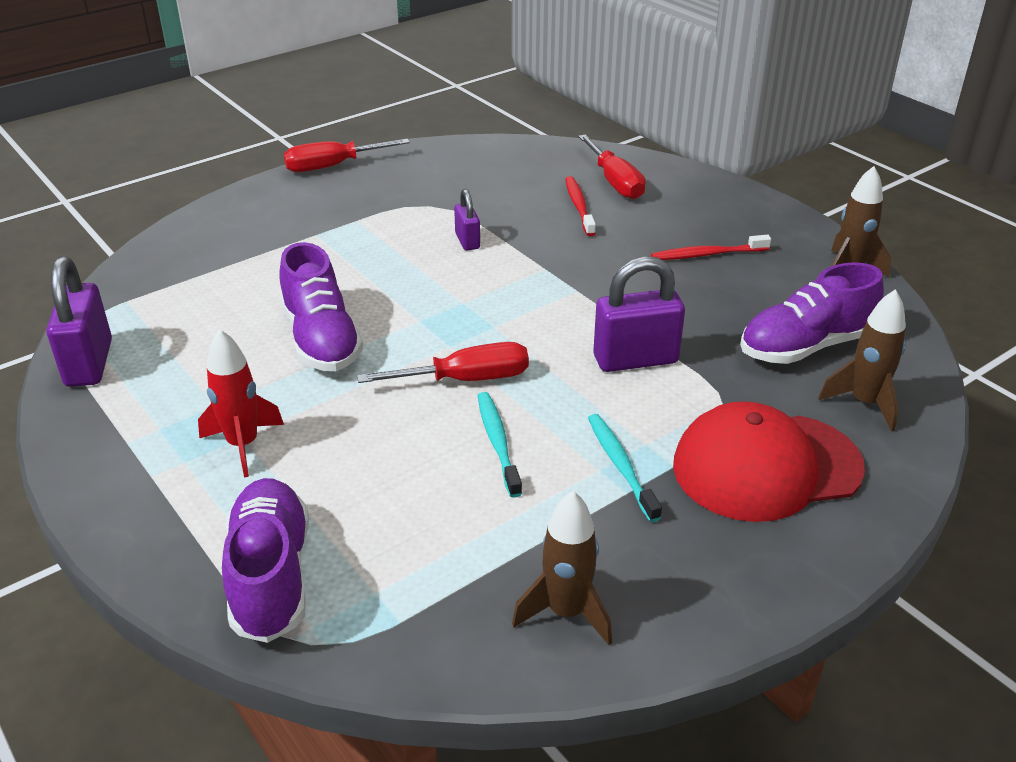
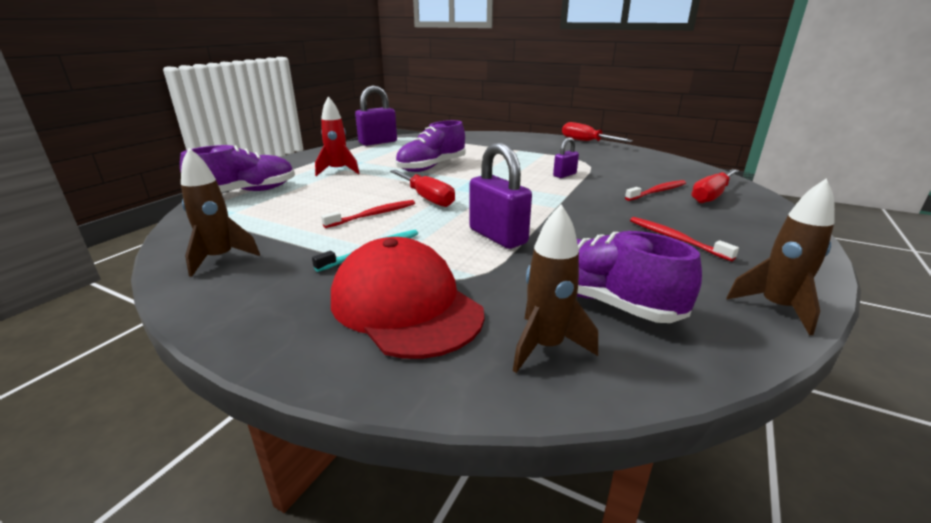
camera: 65 degrees right, 10 degrees down
(498, 443) = (373, 215): turquoise toothbrush -> red toothbrush

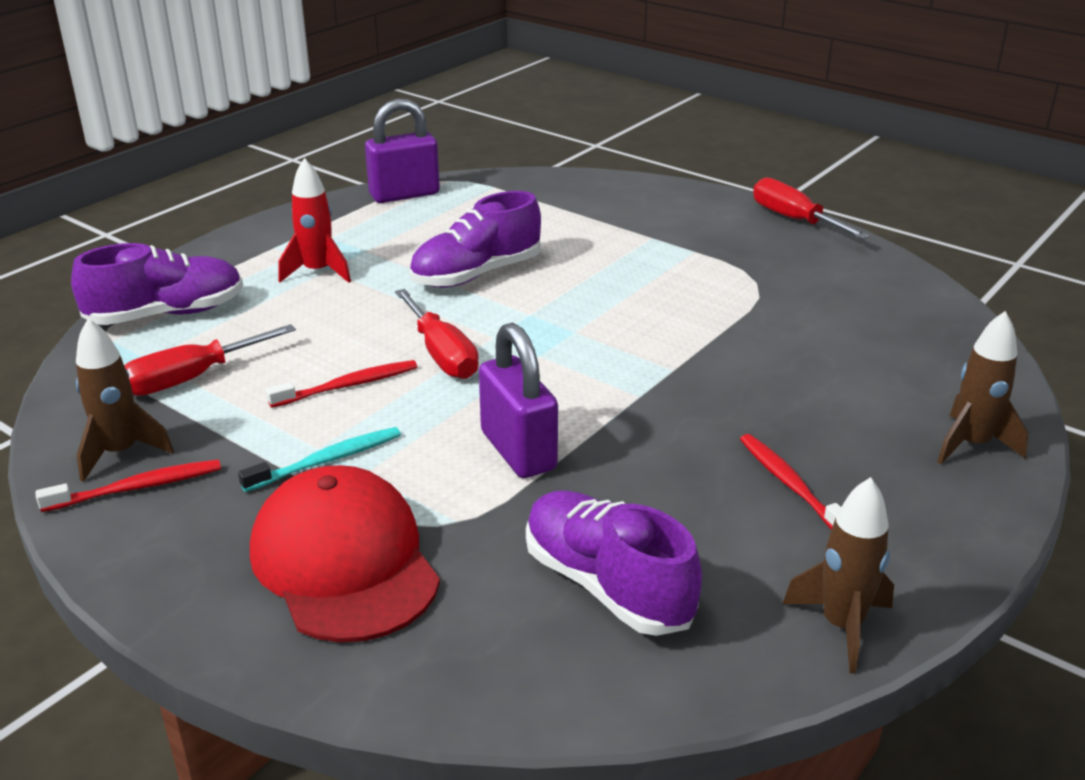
camera: 10 degrees right, 5 degrees up
(546, 347) = (495, 645): brown rocket -> brown rocket (971, 445)
(564, 175) = (699, 315): purple padlock -> none
(657, 192) = (836, 374): red toothbrush -> red toothbrush (136, 488)
(711, 195) = (925, 392): red screwdriver -> red screwdriver (192, 378)

